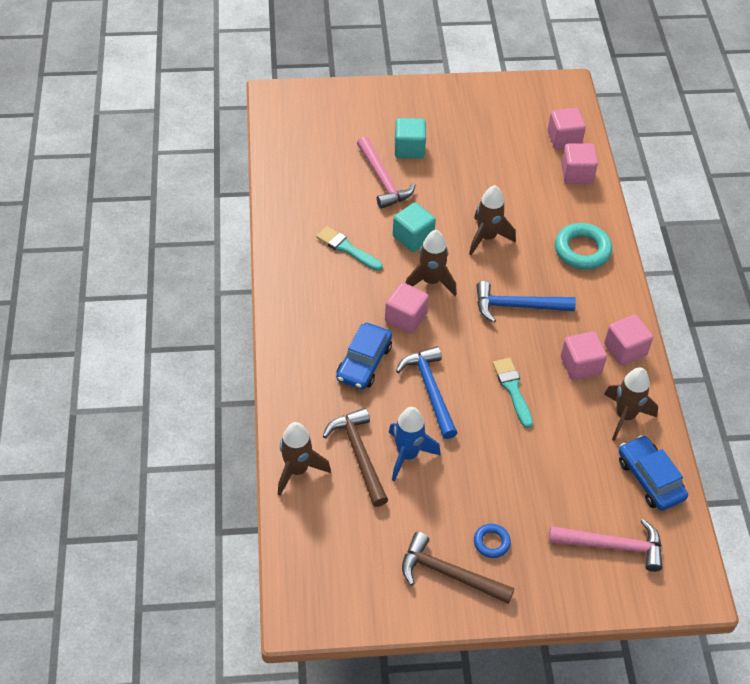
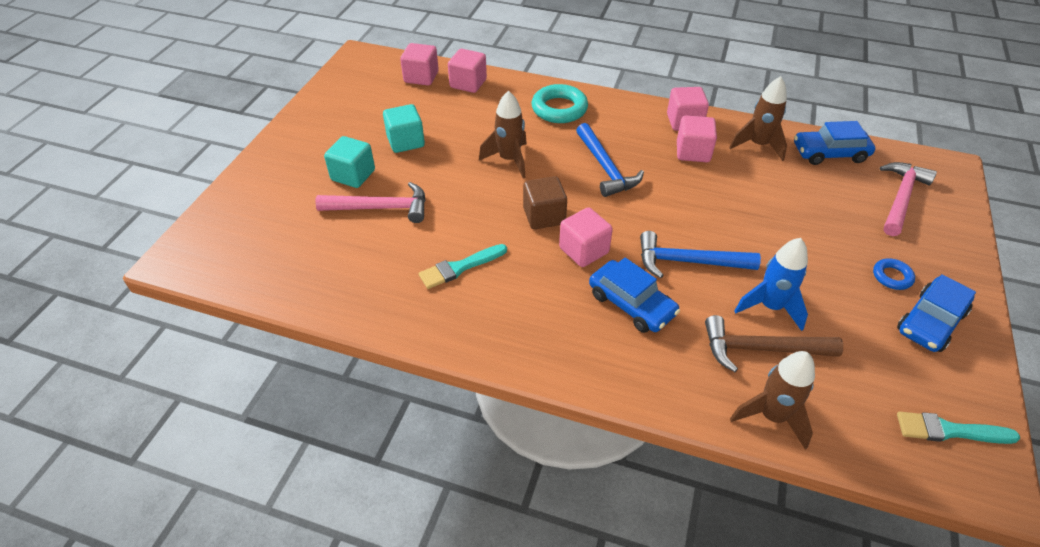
camera: 65 degrees left, 5 degrees down
(413, 237) = (477, 210): turquoise cube -> turquoise cube (405, 142)
(431, 281) = (544, 216): brown rocket -> brown cube
(449, 574) = (930, 322): brown hammer -> blue car
(512, 389) = (706, 203): turquoise brush -> turquoise brush (949, 430)
(517, 306) = (606, 168): blue hammer -> blue hammer turned 45 degrees counterclockwise

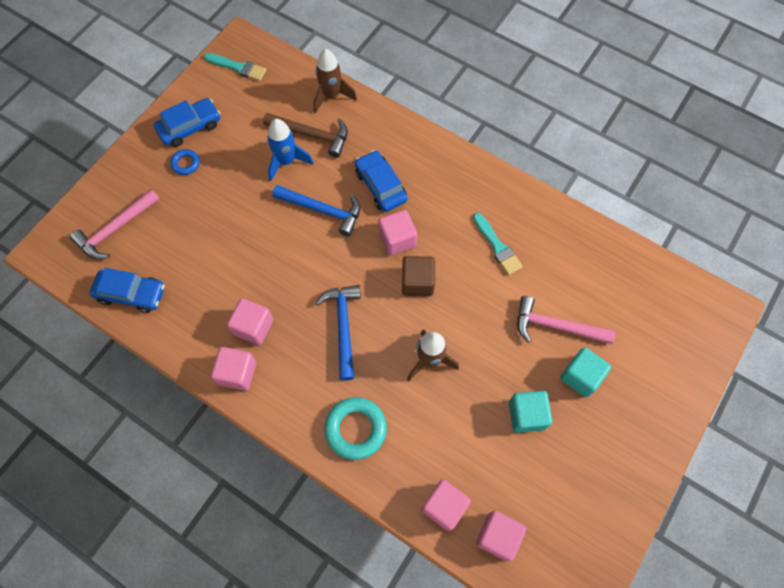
camera: 165 degrees left, 20 degrees up
(459, 267) = (497, 246): turquoise brush -> turquoise brush turned 75 degrees clockwise
(758, 145) = (188, 320): brown rocket -> none

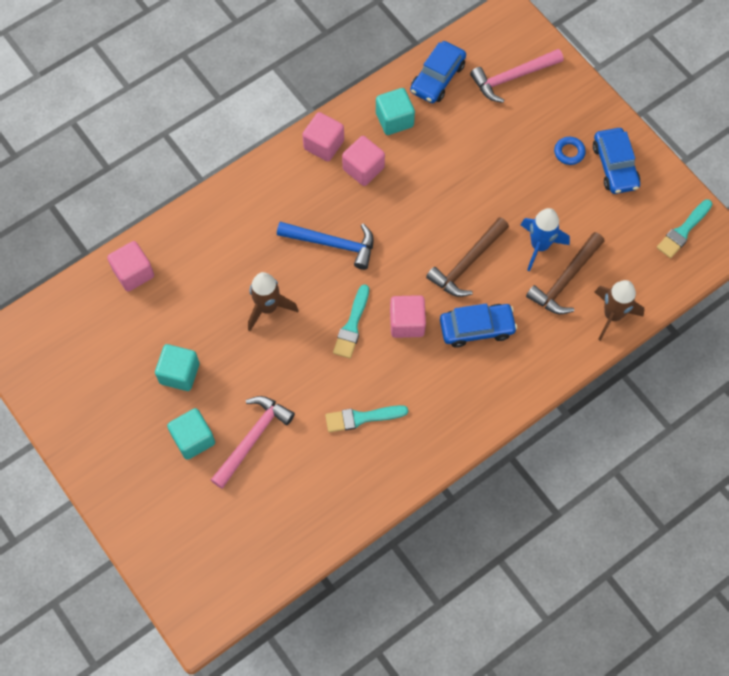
camera: 110 degrees right, 0 degrees up
(116, 229) = (512, 78): pink hammer -> pink hammer turned 90 degrees counterclockwise
(190, 317) = (394, 120): none -> turquoise cube
(322, 210) = (467, 263): blue hammer -> brown hammer
(355, 429) = (231, 224): turquoise ring -> none
(417, 282) = (352, 325): brown cube -> turquoise brush
(497, 536) = (90, 306): pink cube -> none

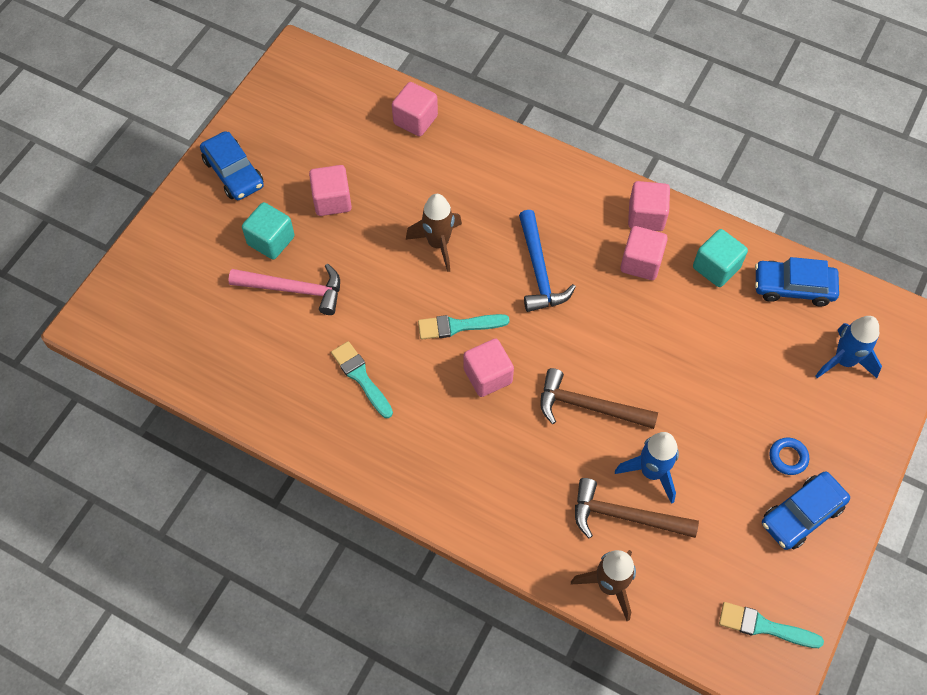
camera: 65 degrees right, 5 degrees down
(179, 373) = (332, 200): turquoise cube -> pink cube
(476, 328) = (517, 447): blue car -> blue car (233, 172)
(512, 78) = (844, 361): pink hammer -> blue rocket

